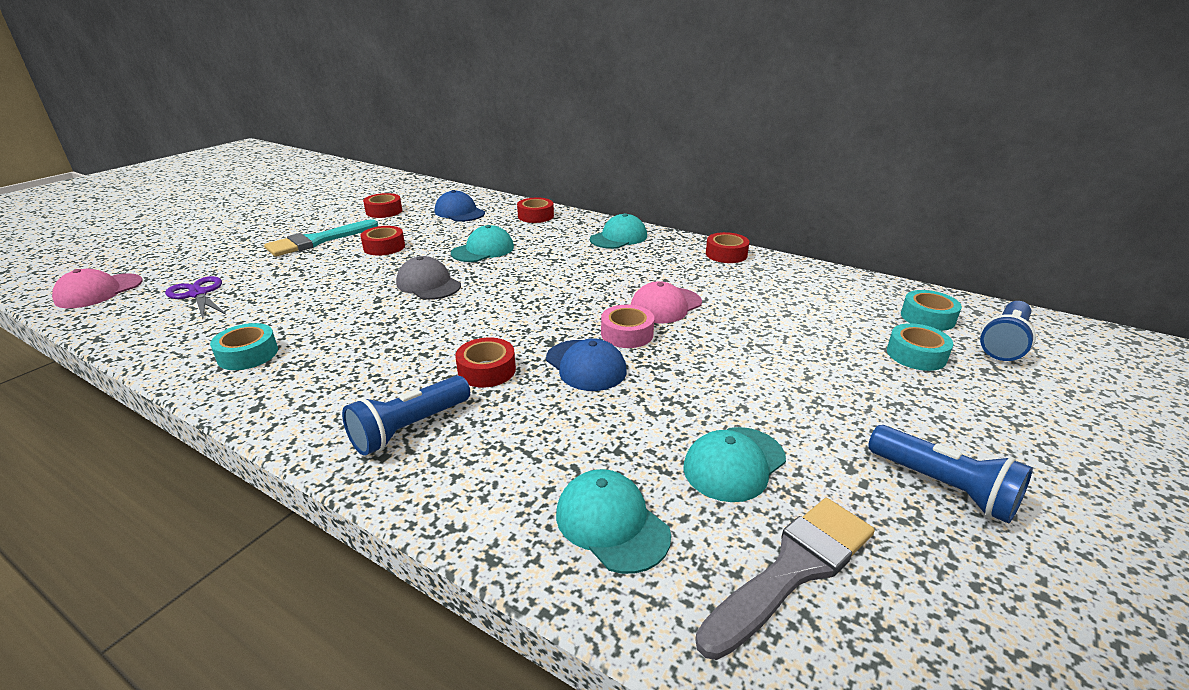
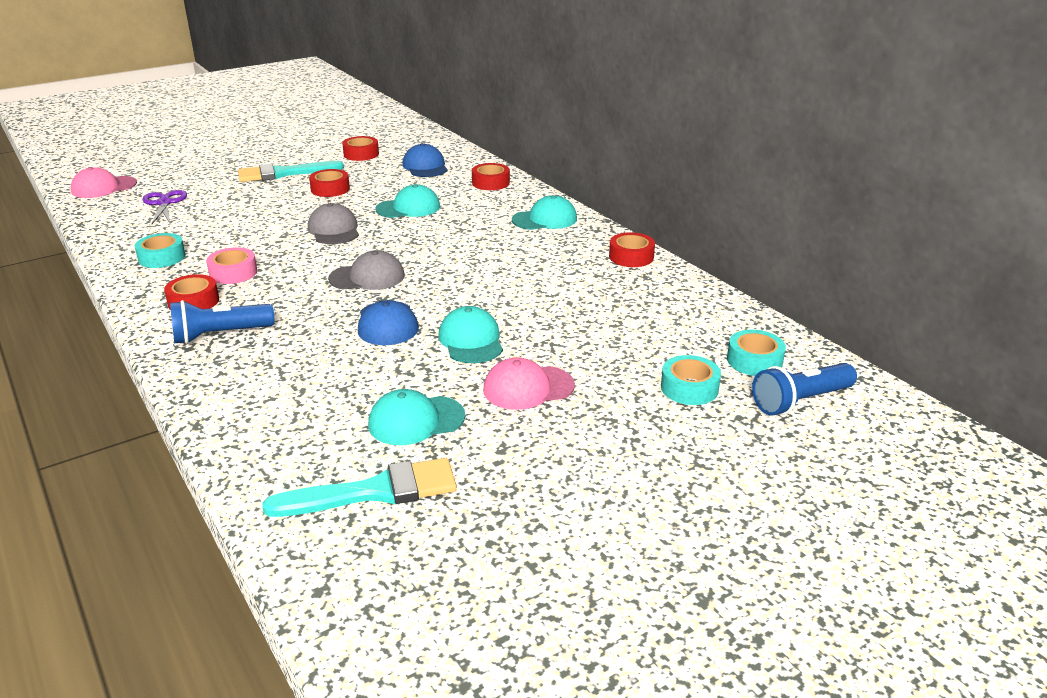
camera: 25 degrees right, 0 degrees up
(487, 370) = (310, 309): red tape -> red tape (193, 301)
(513, 323) = (367, 277): none -> grey cap
(611, 524) = (288, 429): turquoise cap -> turquoise cap (471, 340)
(627, 334) = (448, 307): pink tape -> pink tape (233, 273)
(665, 306) = (511, 292): pink cap -> pink cap (528, 388)
(793, 569) = (374, 491): grey brush -> turquoise brush
(943, 487) = (558, 483): blue flashlight -> none

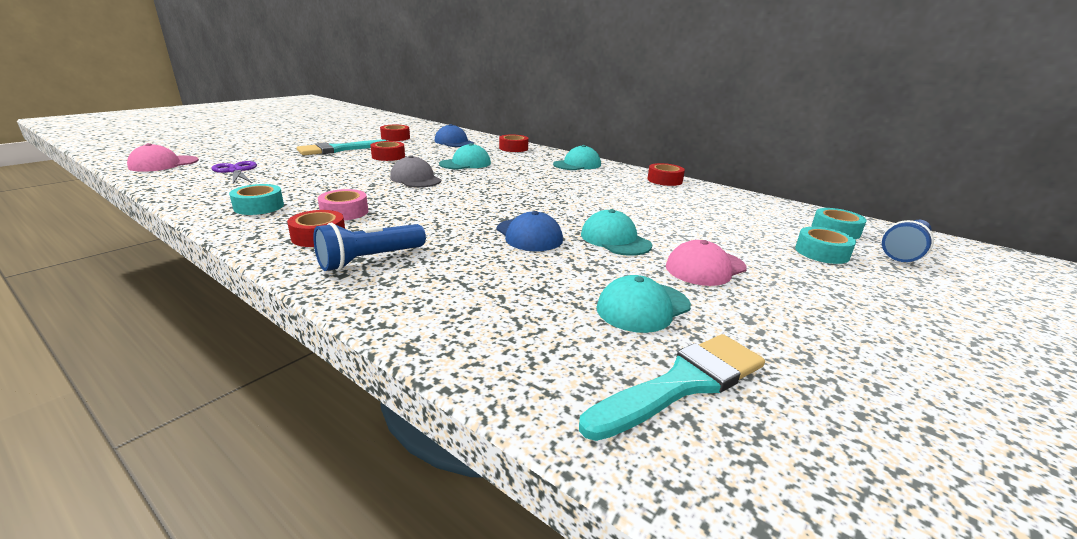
camera: 20 degrees left, 5 degrees down
(367, 277) = (476, 206): grey cap -> none

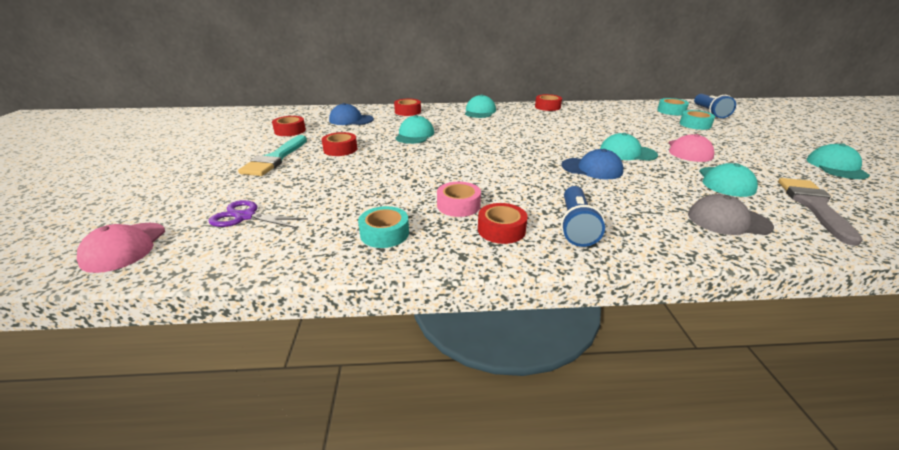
camera: 40 degrees left, 5 degrees up
(415, 179) = (421, 160): grey cap -> grey cap (728, 220)
(683, 383) = (814, 206): turquoise brush -> grey brush
(922, 383) = (836, 167): none -> turquoise cap

